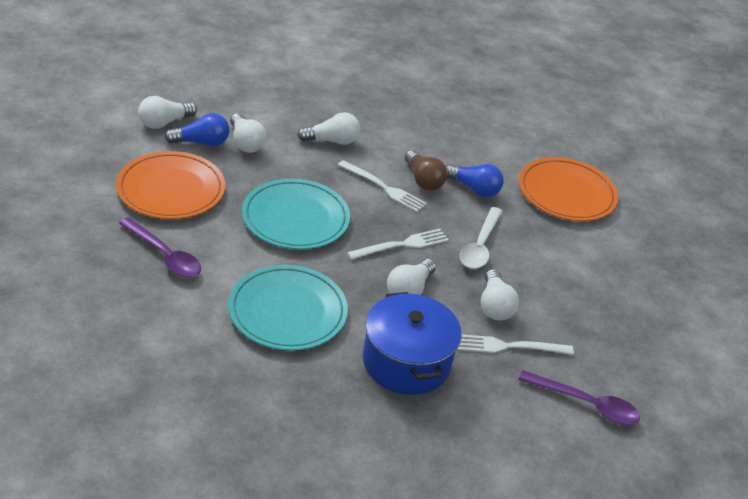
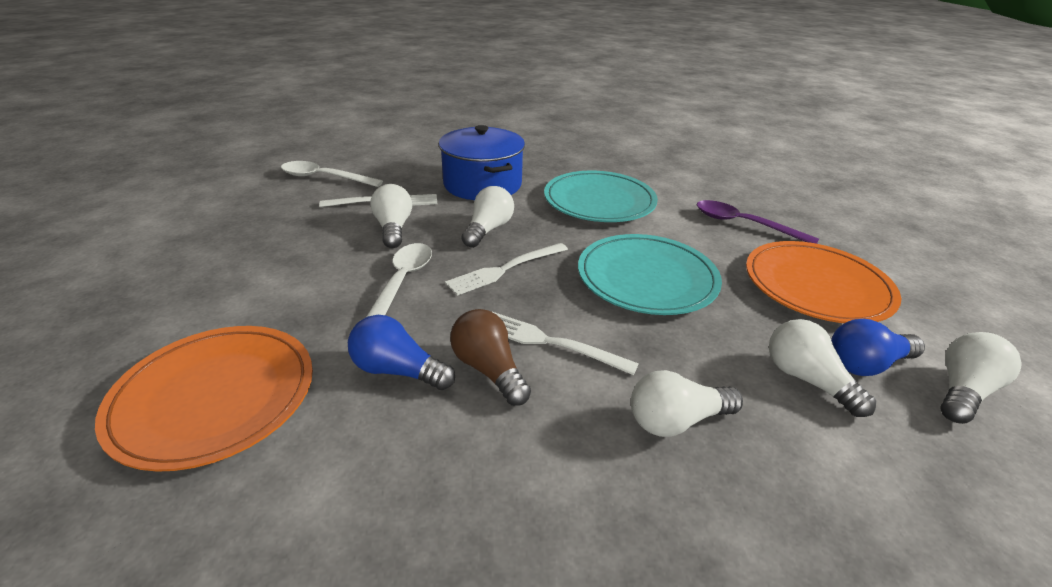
camera: 175 degrees right, 5 degrees down
(586, 404) = (324, 178): purple spoon -> white spoon

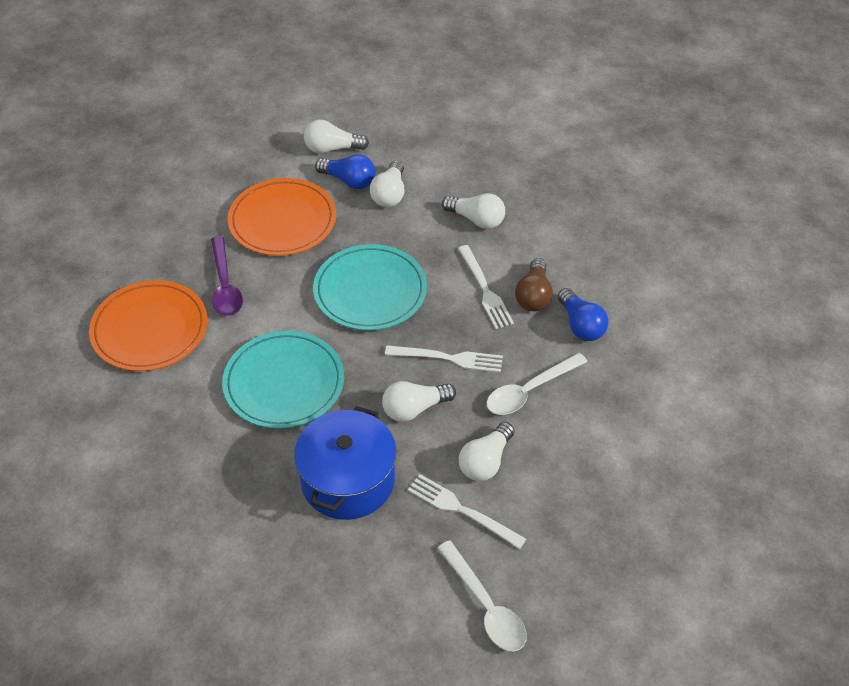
camera: 135 degrees left, 15 degrees up
(215, 397) = (683, 368): orange plate -> orange plate (150, 329)

